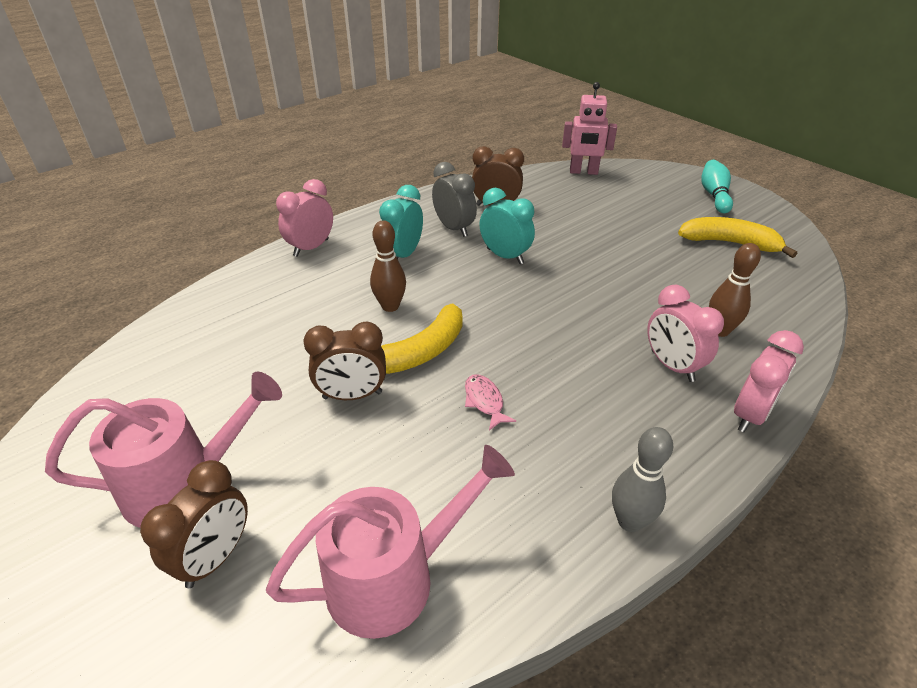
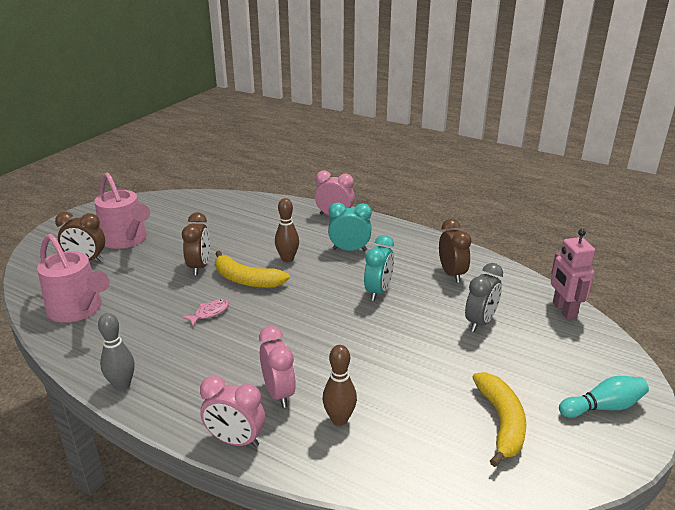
camera: 70 degrees right, 10 degrees down
(352, 395) = (199, 267): brown clock -> brown clock turned 150 degrees counterclockwise
(454, 228) = (400, 262): grey clock -> grey clock (480, 322)
(672, 366) = (278, 393): pink clock -> pink clock turned 120 degrees clockwise

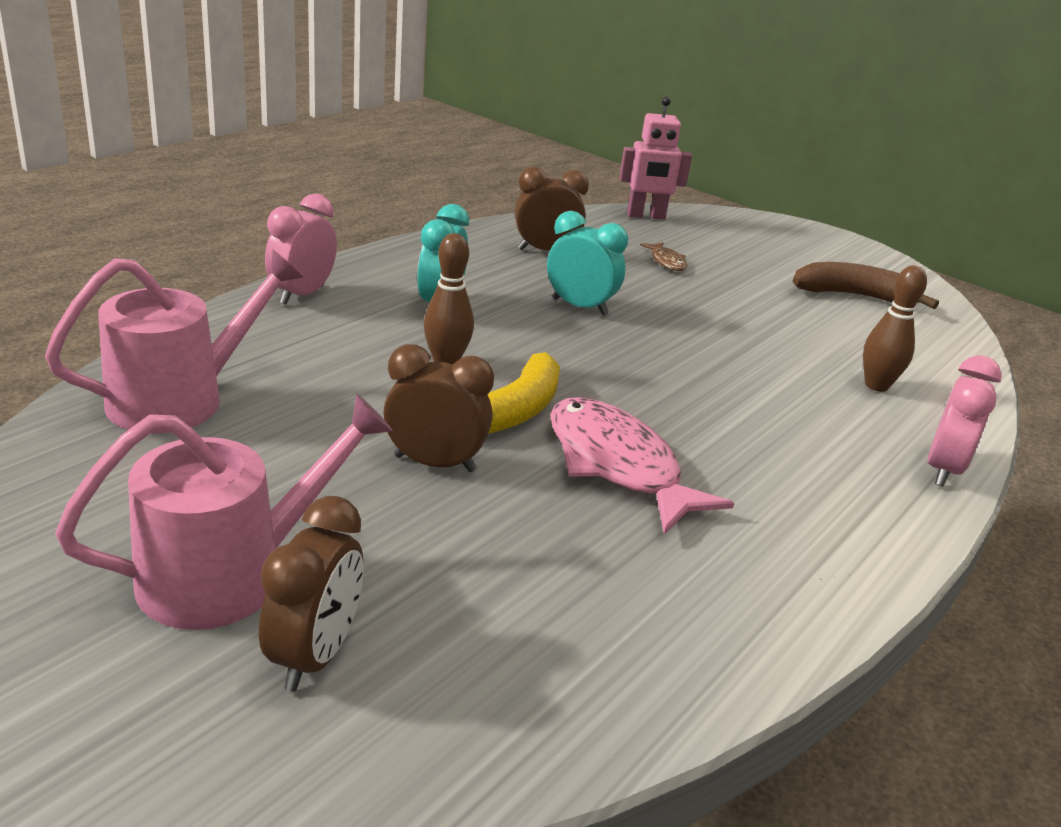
camera: 85 degrees left, 0 degrees up
(78, 309) = (574, 660): pink watering can -> pink watering can (179, 399)
(122, 385) = (846, 582): grey bowling pin -> none
(209, 313) = (617, 465): pink fish -> pink fish, size x2.19
(278, 393) = (834, 422): pink clock -> none
(480, 322) = (666, 262): grey clock -> brown fish
(501, 422) = (854, 295): yellow banana -> brown banana
(603, 407) = (817, 246): turquoise bowling pin -> none

